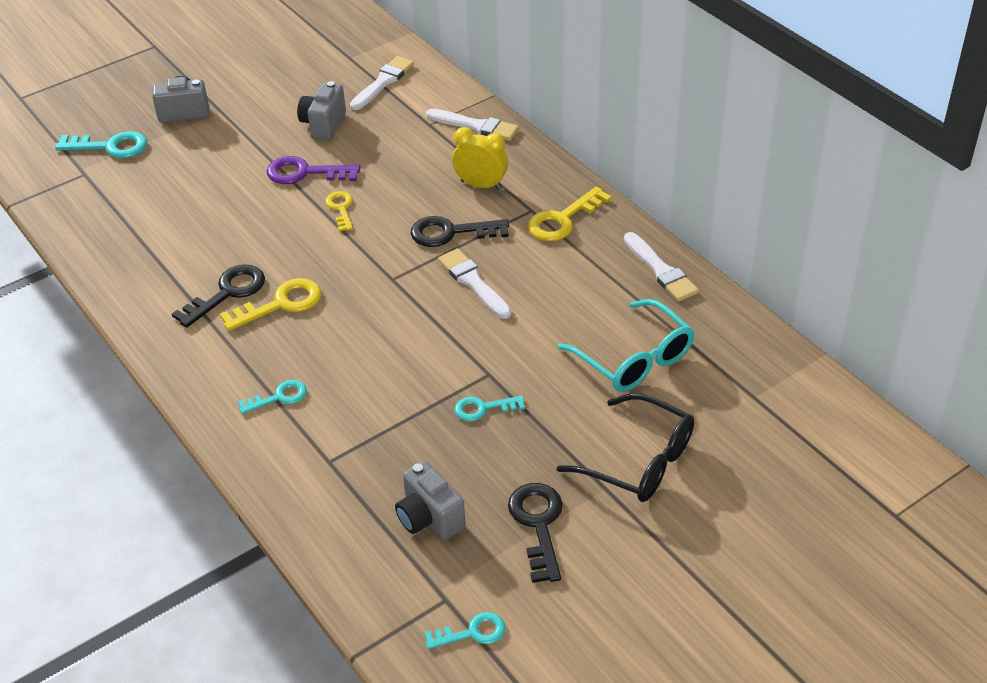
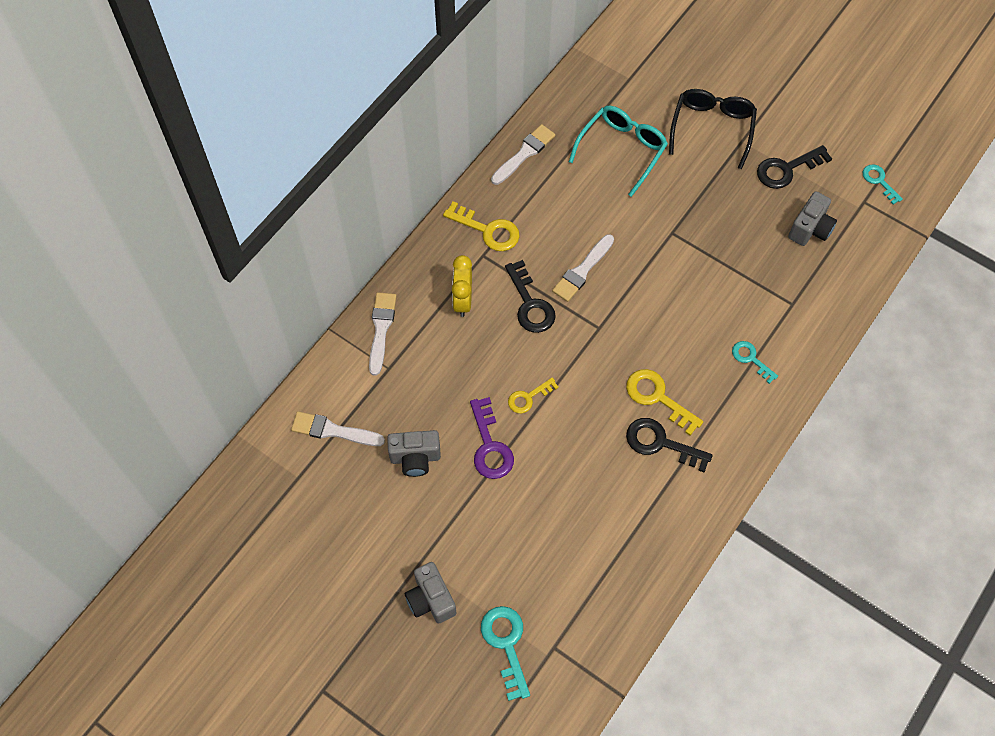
camera: 110 degrees left, 20 degrees up
(483, 408) = (705, 226): turquoise key -> none

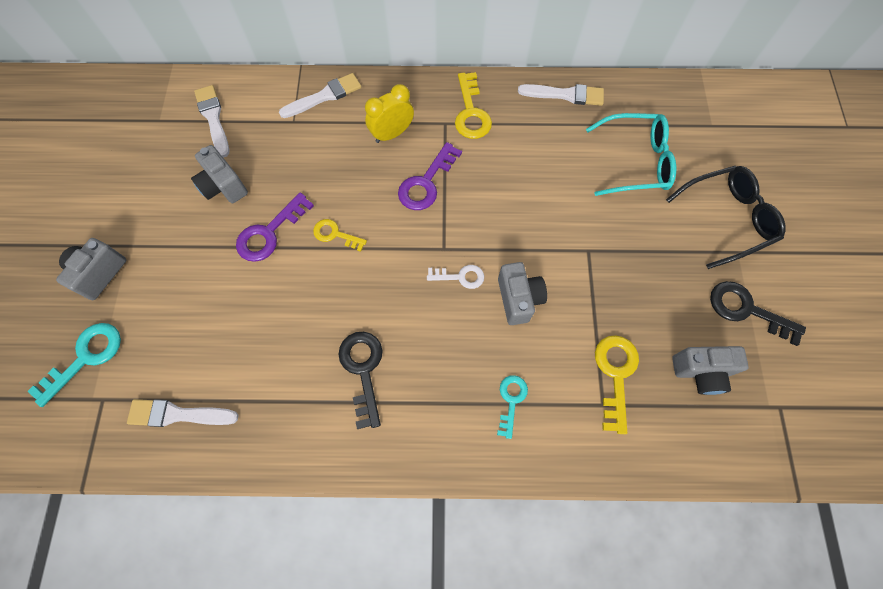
camera: 55 degrees right, 5 degrees up
(530, 304) = (426, 183): black key -> purple key
(582, 270) = (490, 202): white brush -> white brush (178, 414)
(631, 331) = (460, 277): none -> white key
(657, 397) = (408, 339): yellow key -> yellow key (615, 374)
(677, 304) = (518, 299): none -> grey camera
(879, 181) = (818, 408): turquoise key -> none

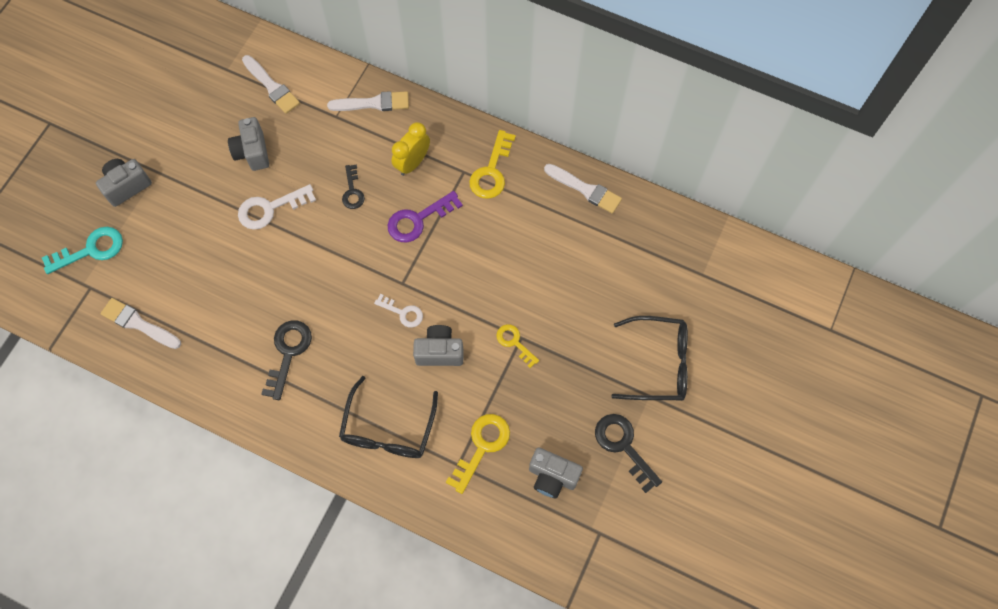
camera: 25 degrees right, 0 degrees up
(213, 118) = (271, 86): white brush -> white brush turned 135 degrees clockwise
(269, 233) = (270, 208): purple key -> white key
(335, 234) = (321, 232): yellow key -> yellow key (514, 342)
(346, 182) = (352, 191): none -> black key
(392, 134) = (413, 163): yellow clock -> yellow clock turned 45 degrees counterclockwise
(511, 400) = (388, 428): turquoise key -> black glasses
(518, 299) = (439, 352): grey camera -> grey camera turned 105 degrees counterclockwise
(634, 162) = (609, 278): turquoise glasses -> none

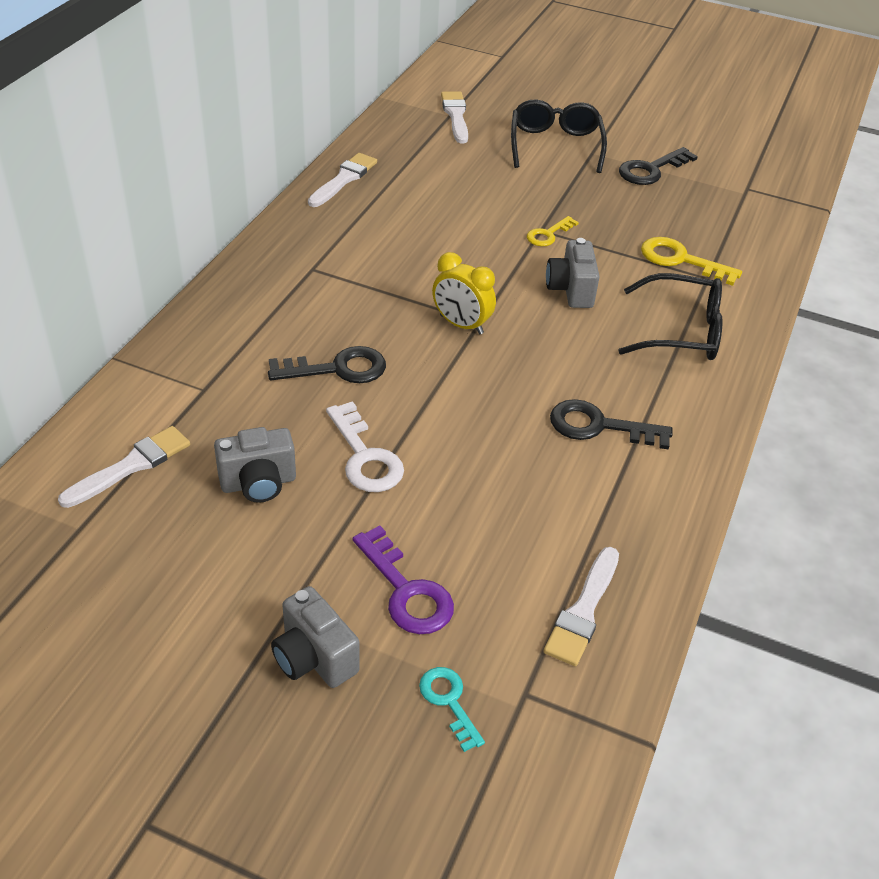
camera: 95 degrees left, 25 degrees down
(91, 250) = (449, 701): turquoise key -> turquoise key, size x0.63
(352, 191) = (338, 369): black key -> black key, size x1.59
(373, 103) = (187, 351): white brush -> white brush (456, 116)
(403, 312) = (522, 320): white key -> none
(413, 163) = (295, 312): yellow clock -> yellow clock (461, 324)
(418, 220) = (384, 307): purple key -> purple key (406, 591)
(491, 171) = (313, 246): yellow key -> none
(552, 476) = (699, 214): grey camera -> none

